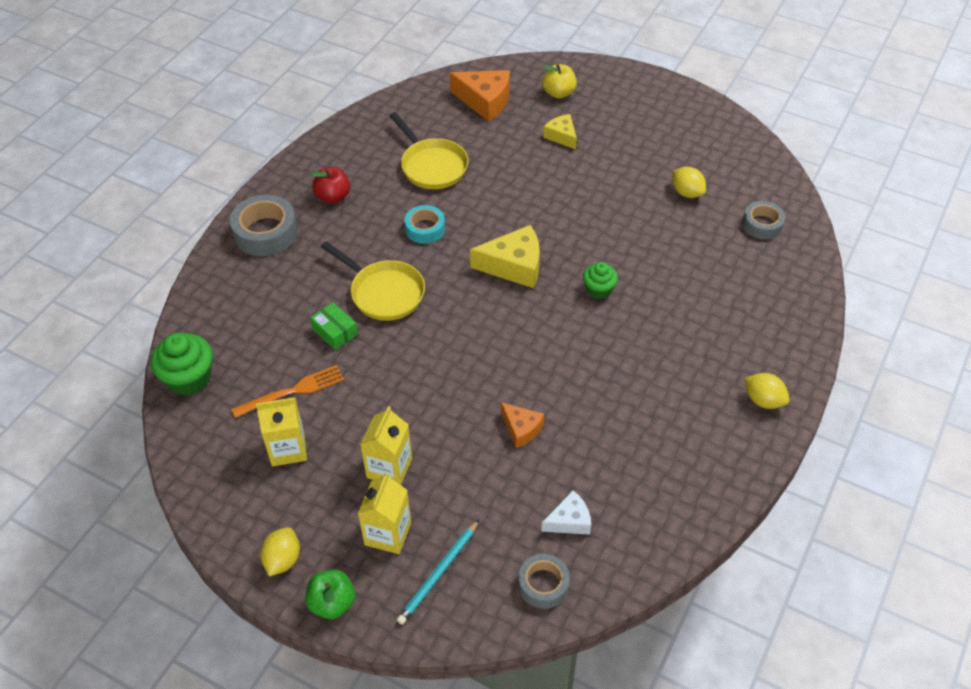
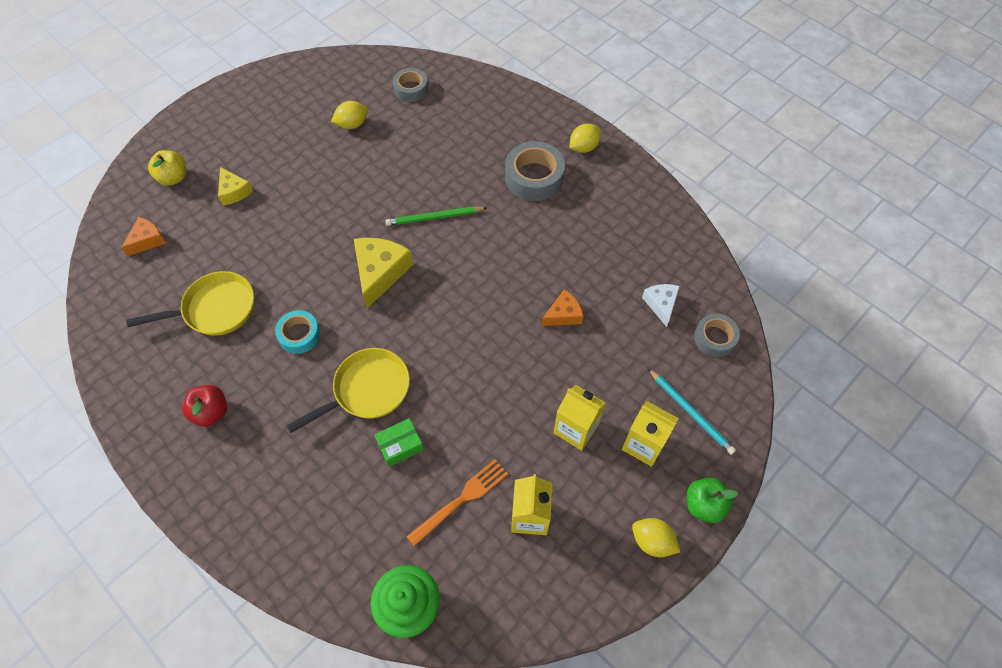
camera: 75 degrees left, 10 degrees up
(265, 232) = (231, 492): grey tape -> grey tape (534, 177)
(293, 391) = (461, 499): orange fork -> orange fork turned 60 degrees clockwise
(485, 101) = (147, 240): orange cheese -> orange cheese, size x0.59
(561, 136) = (234, 192): yellow cheese -> yellow cheese turned 105 degrees counterclockwise
(599, 289) = (434, 217): green cupcake -> green pencil

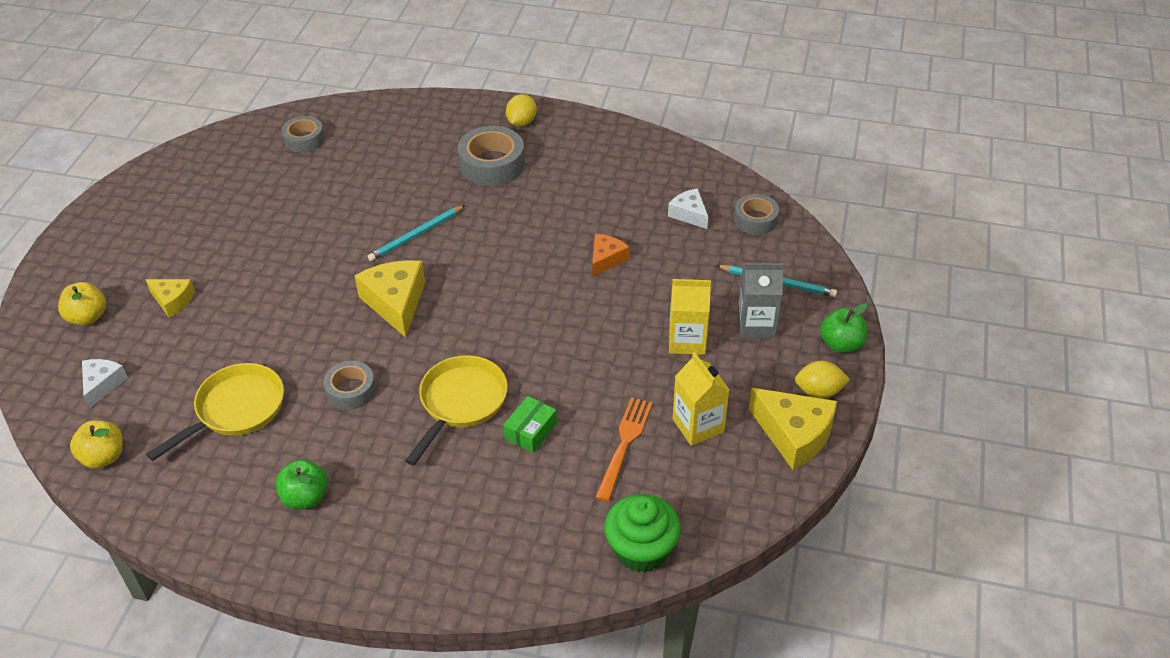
camera: 30 degrees left, 15 degrees down
(111, 302) = (103, 457): none -> yellow apple
(147, 240) = (102, 384): orange cheese -> white cheese
(211, 412) = (305, 497): red apple -> green apple
(299, 335) = (351, 390): turquoise tape -> grey tape
(352, 124) = (263, 192): yellow lemon -> none
(434, 217) = (416, 235): green pencil -> turquoise pencil
(602, 572) = (794, 435): none -> yellow cheese
(644, 444) = (756, 324): yellow carton -> grey carton

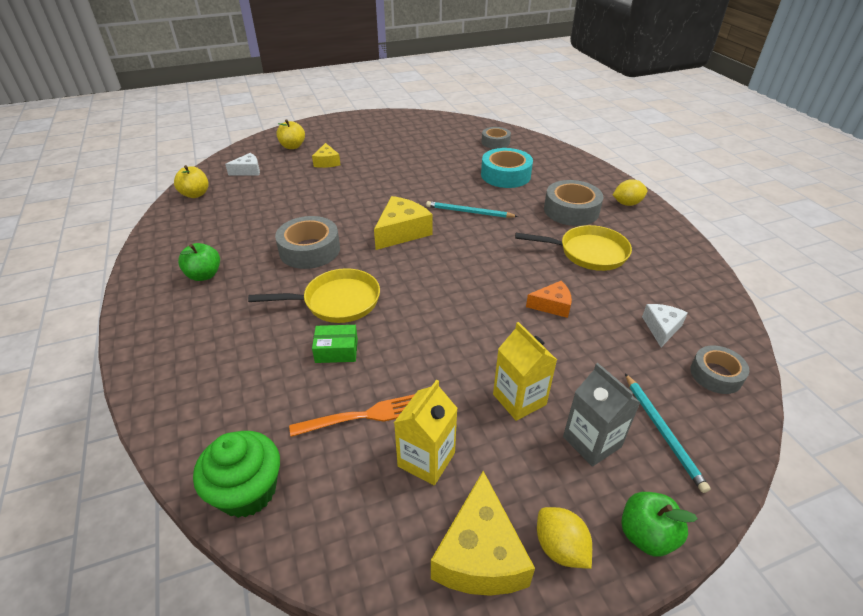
camera: 55 degrees right, 5 degrees down
(236, 410) = (260, 217): yellow pan -> yellow pan (588, 253)
(351, 390) = (309, 250): grey tape -> grey tape, size x1.59
(380, 171) = (505, 175): none -> turquoise tape

